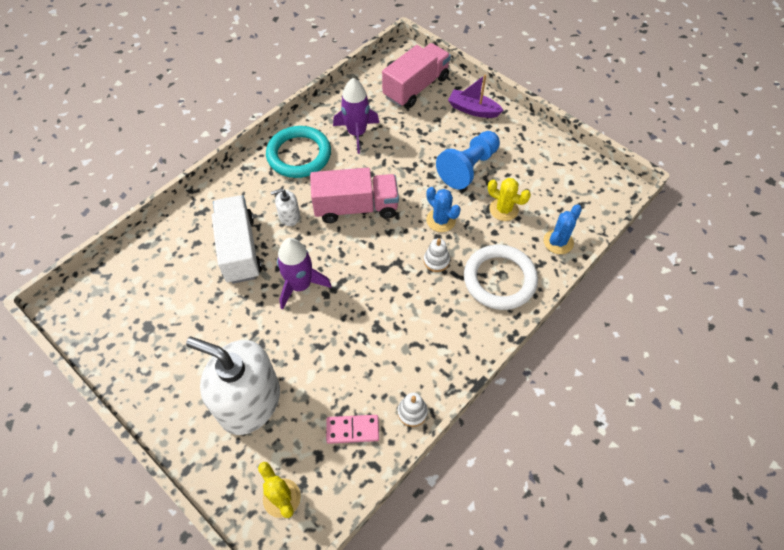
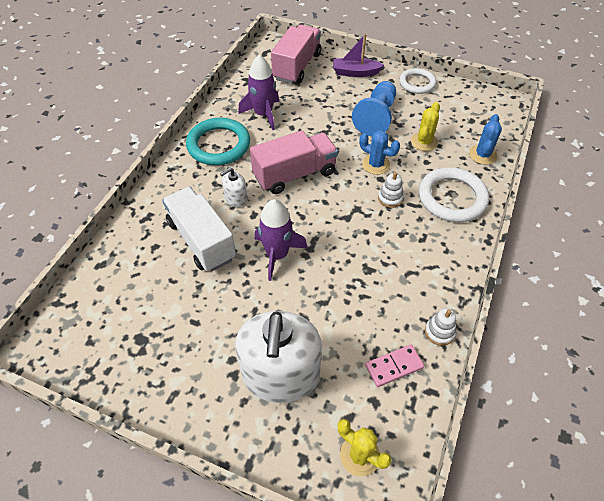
camera: 20 degrees left, 5 degrees down
(249, 401) = (280, 375): white soap dispenser -> white soap dispenser turned 90 degrees counterclockwise
(503, 209) = (424, 142): yellow cactus -> yellow cactus turned 75 degrees counterclockwise
(532, 139) = (417, 83): none -> white ring

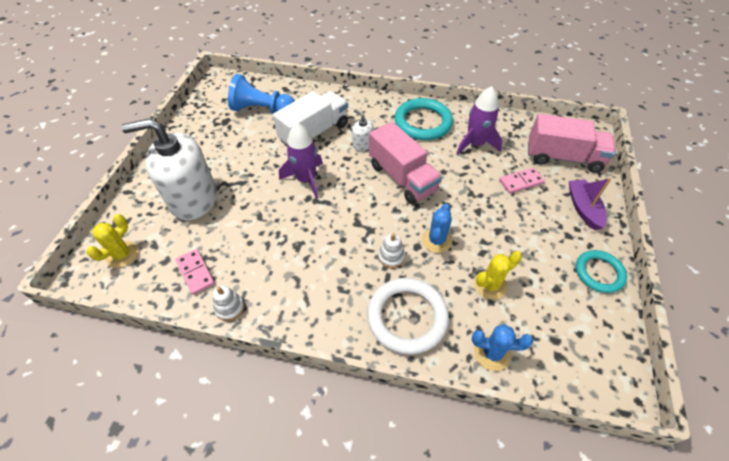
camera: 80 degrees right, 0 degrees up
(319, 98) = (521, 182): none -> pink domino
(376, 117) = (513, 235): blue pawn -> blue pawn (262, 110)
(417, 83) = (599, 273): white ring -> turquoise ring
(424, 142) = (490, 285): yellow cactus -> yellow cactus turned 45 degrees counterclockwise

